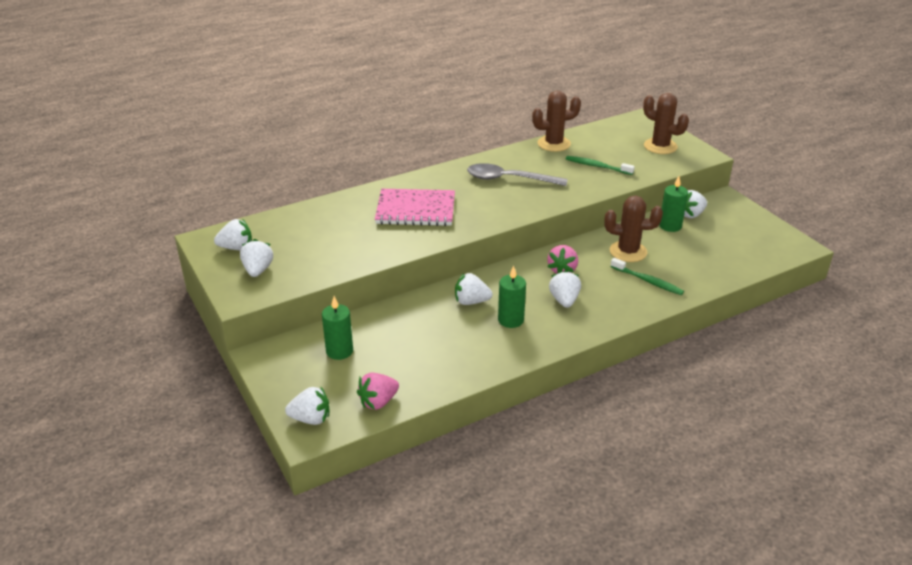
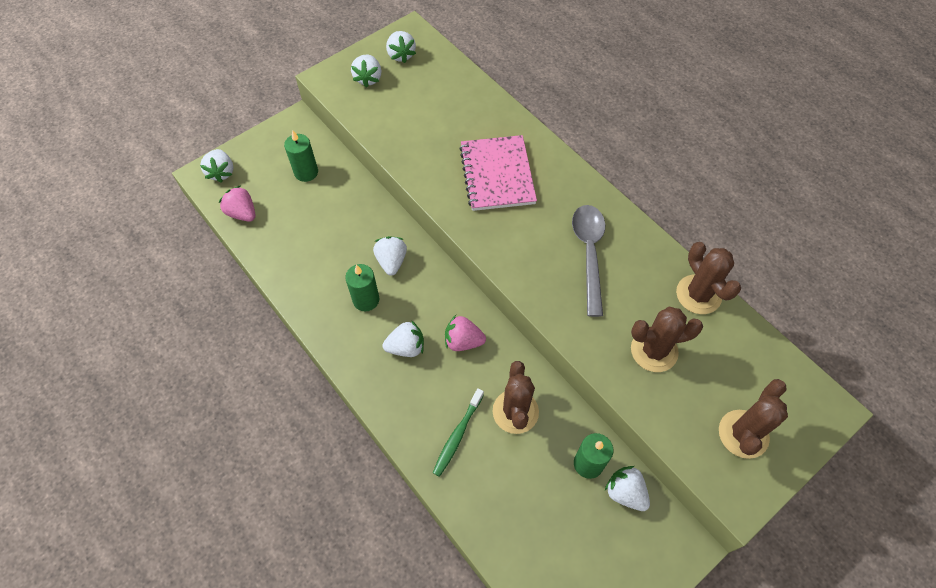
camera: 80 degrees right, 25 degrees up
(258, 270) = (368, 78): white strawberry -> white strawberry turned 105 degrees clockwise
(597, 166) = (654, 350): green toothbrush -> brown cactus

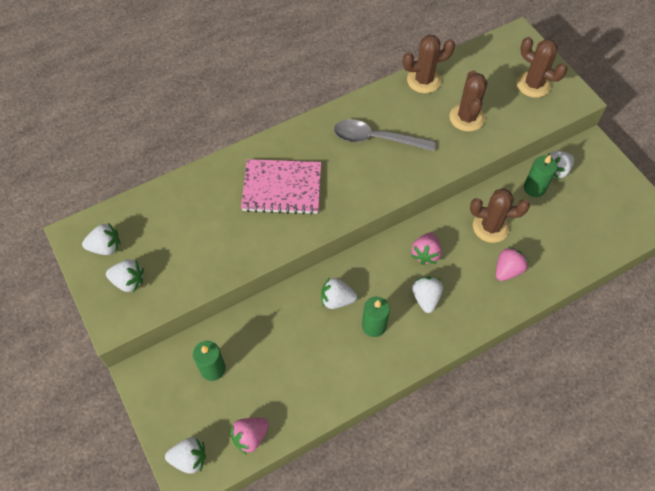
camera: 80 degrees left, 0 degrees up
(457, 435) = (507, 270): green toothbrush -> pink strawberry

